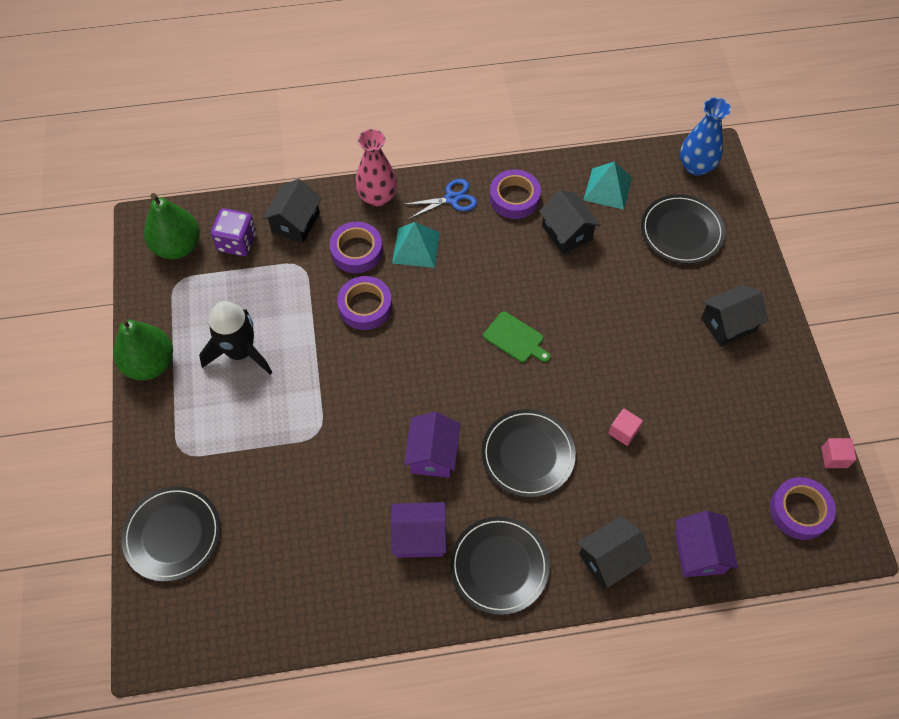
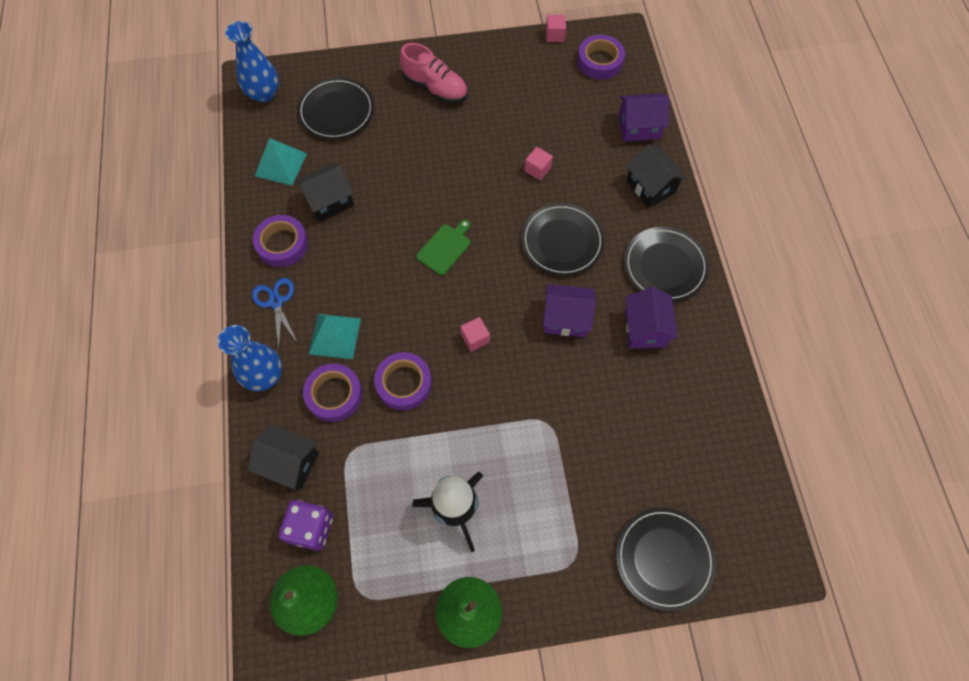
camera: 90 degrees left, 5 degrees up
(377, 197) = (264, 376): pink vase -> blue vase
(411, 367) = (475, 338): none -> pink cube
(728, 324) = (435, 88): black house -> pink shoe

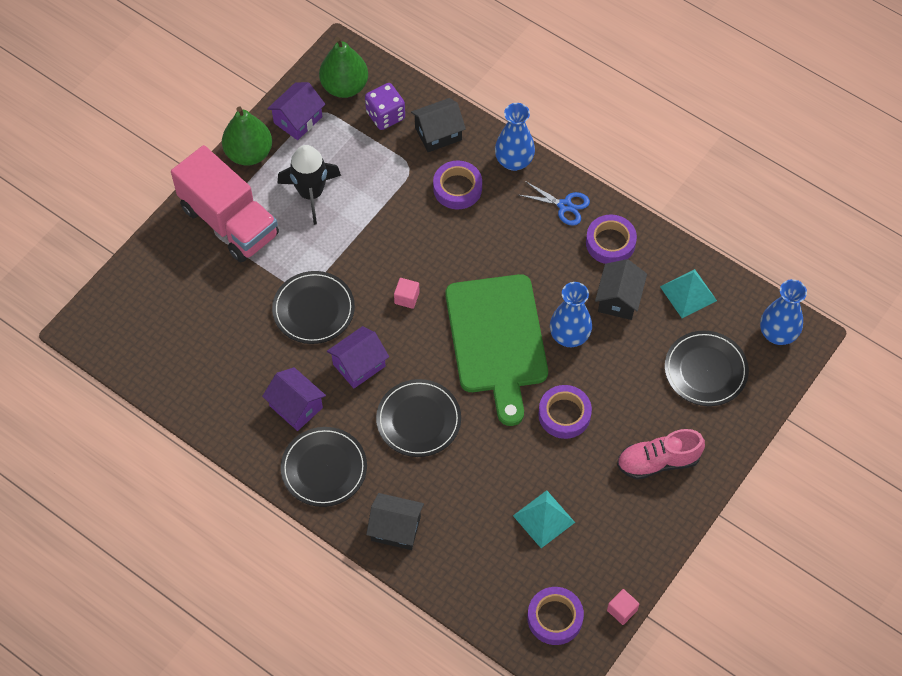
camera: 135 degrees right, 5 degrees down
(334, 336) = (500, 220): turquoise pyramid -> turquoise pyramid (544, 519)
(393, 206) = (569, 336): none -> blue vase
(404, 383) = (421, 231): purple tape -> purple tape (564, 414)
(445, 248) = (497, 340): green cutting board -> green cutting board, size x2.50
(537, 169) = (498, 463): pink cube -> none
(553, 551) = (229, 221): none -> pink truck
(639, 127) = (457, 578): purple house -> purple house (298, 120)
(664, 558) = (157, 273): black plate -> black plate (313, 309)

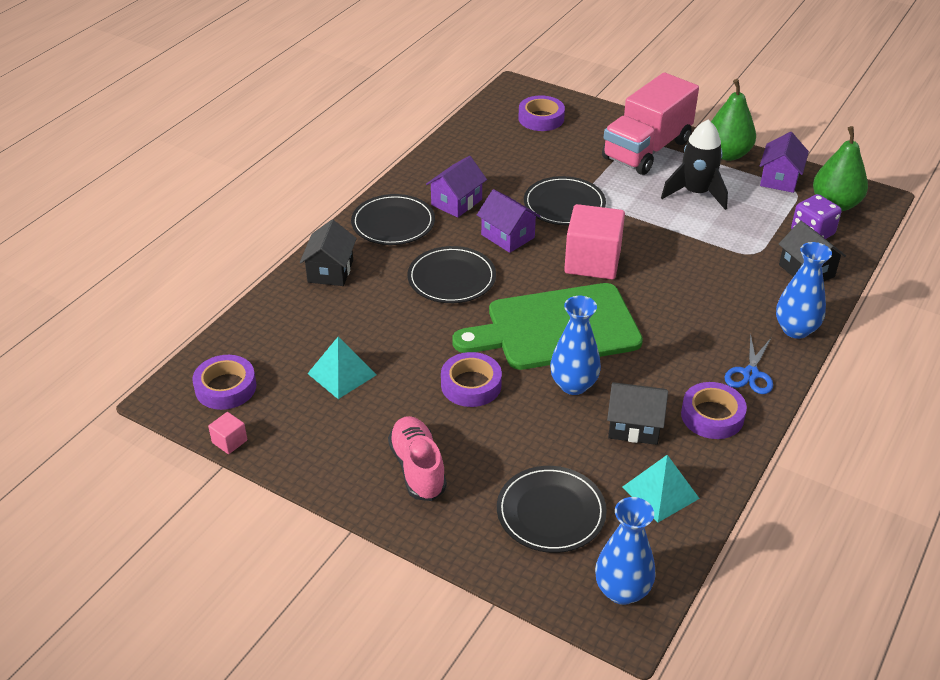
camera: 85 degrees right, 20 degrees down
(298, 120) = (779, 179): purple house -> purple house turned 75 degrees clockwise
(407, 298) = (592, 261): pink cube -> pink cube, size x2.33
(457, 188) = (741, 288): purple tape -> purple tape (541, 118)

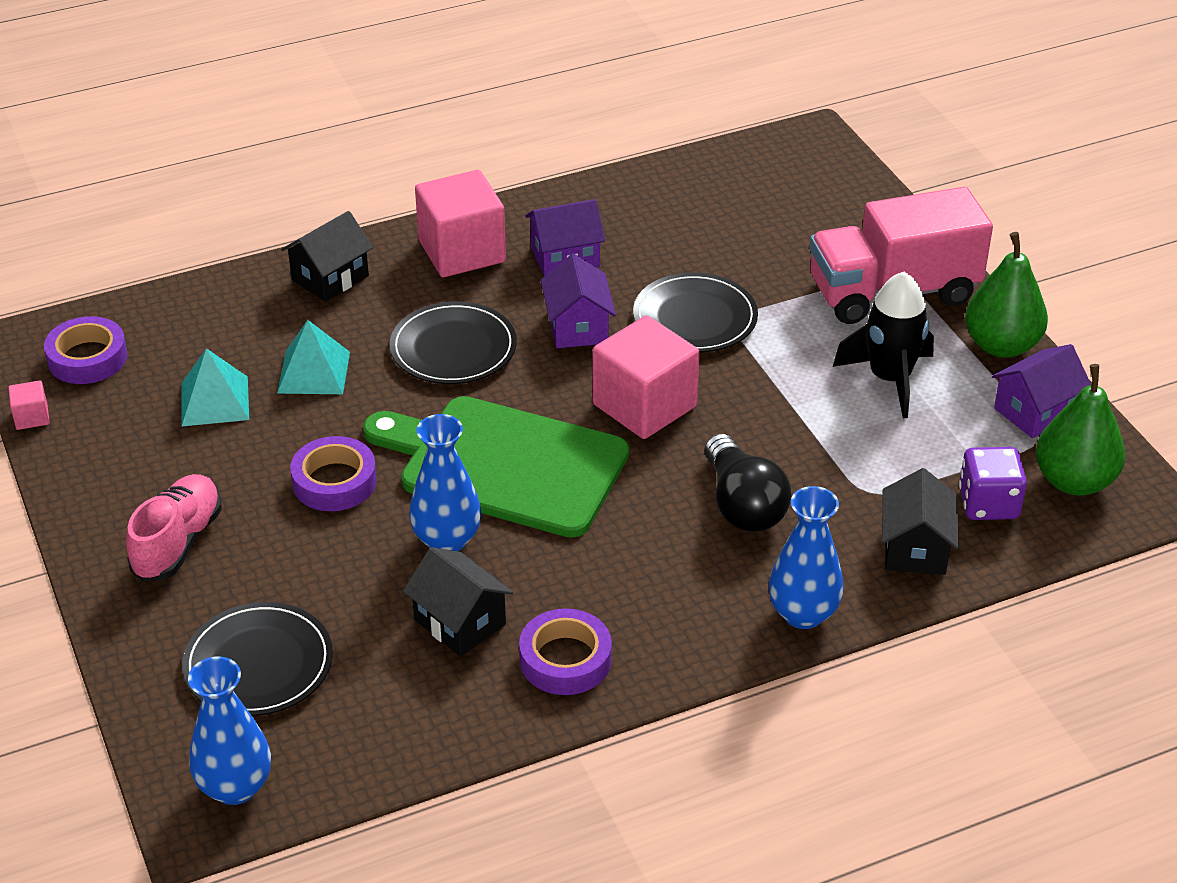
camera: 35 degrees right, 0 degrees up
(393, 223) = (462, 251): black plate -> pink cube
(541, 118) = (799, 192): purple tape -> none
(660, 492) = (400, 710): turquoise pyramid -> turquoise pyramid (313, 372)
(702, 289) = (743, 504): none -> black light bulb
(750, 374) = (674, 636): blue scissors -> none

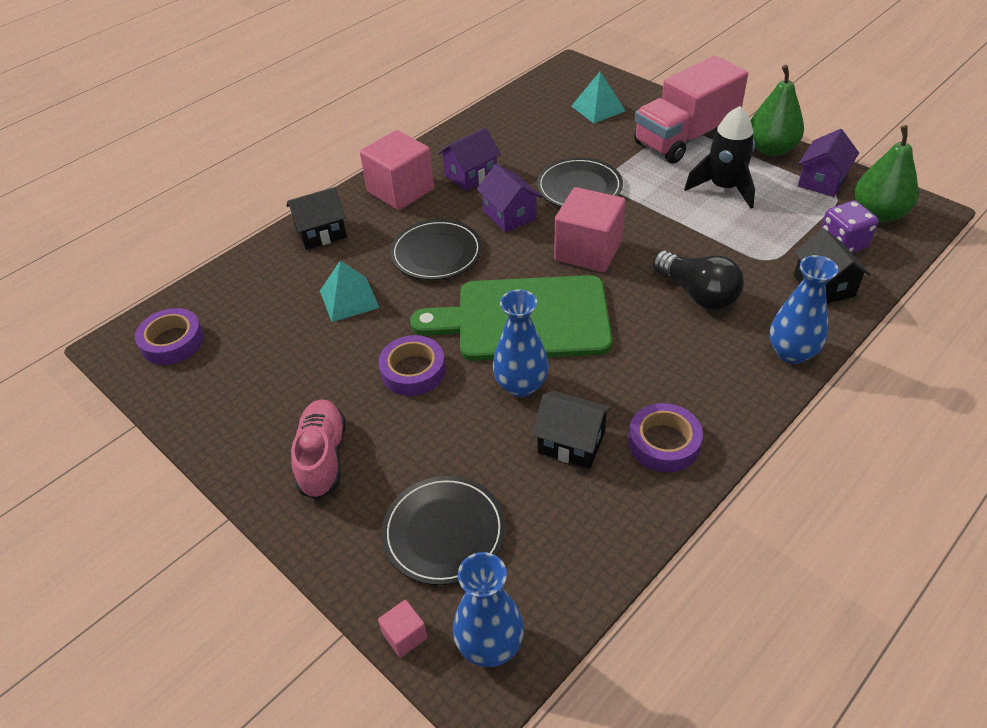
camera: 20 degrees left, 5 degrees up
(32, 417) = (151, 400): pink cube -> pink cube (405, 636)
(215, 401) = (288, 342): turquoise pyramid -> turquoise pyramid (598, 108)
(330, 278) = (321, 233): black house -> black house turned 45 degrees clockwise

